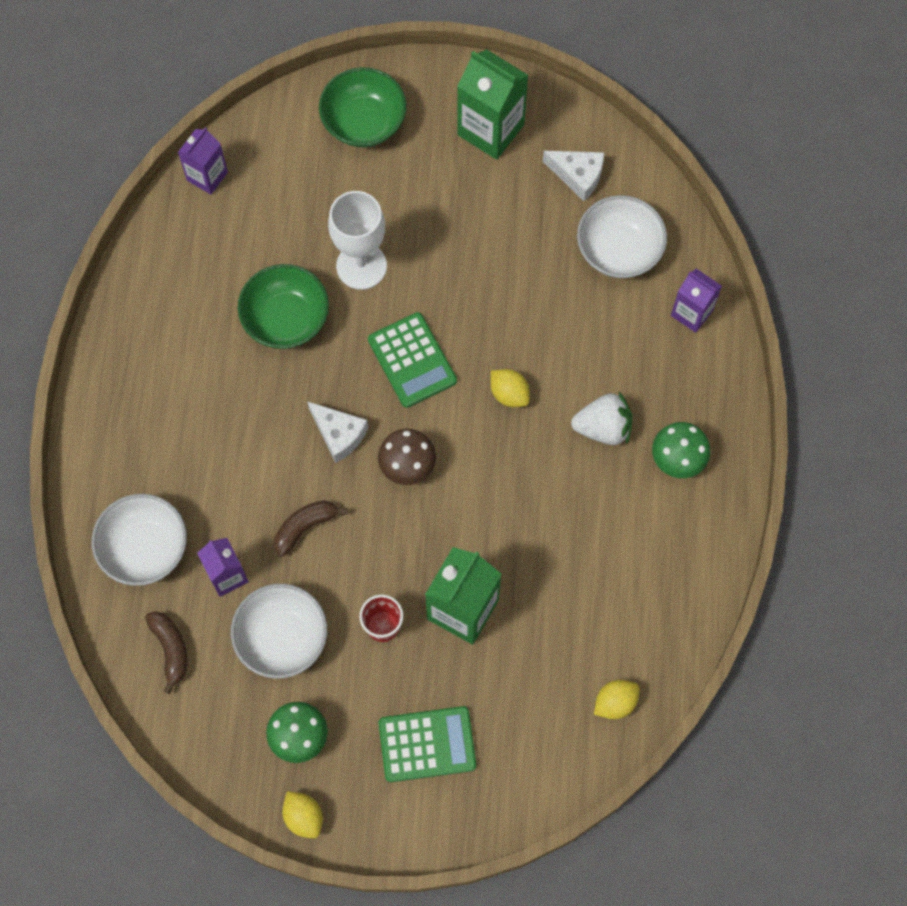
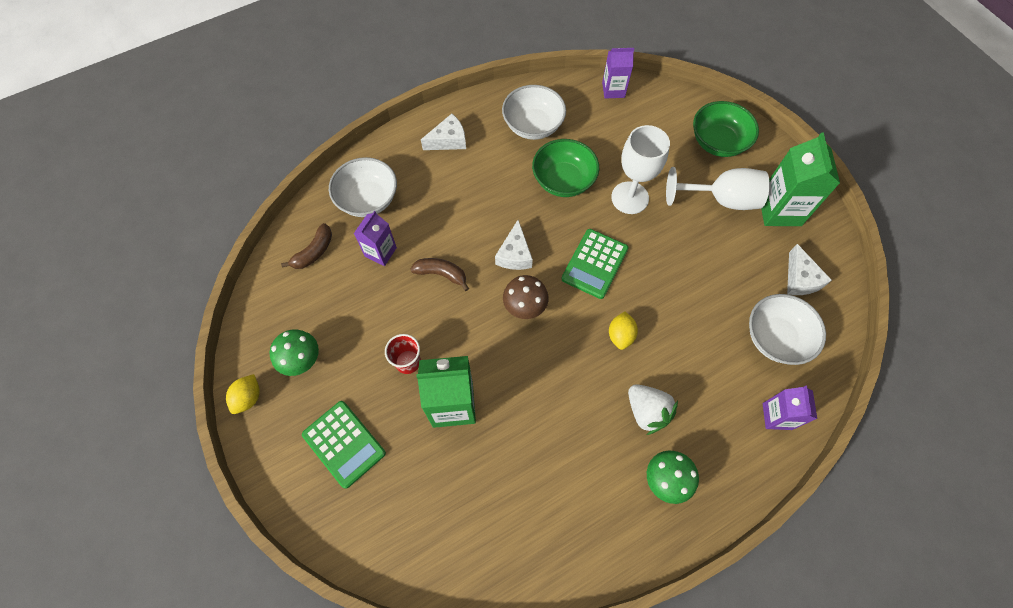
camera: 55 degrees right, 5 degrees down
(132, 406) = (448, 140): none -> white cheese
(282, 638) = (361, 308): white bowl -> white bowl (533, 125)
(435, 175) = (721, 199): none -> white goblet
(615, 702) = (455, 558): yellow lemon -> none

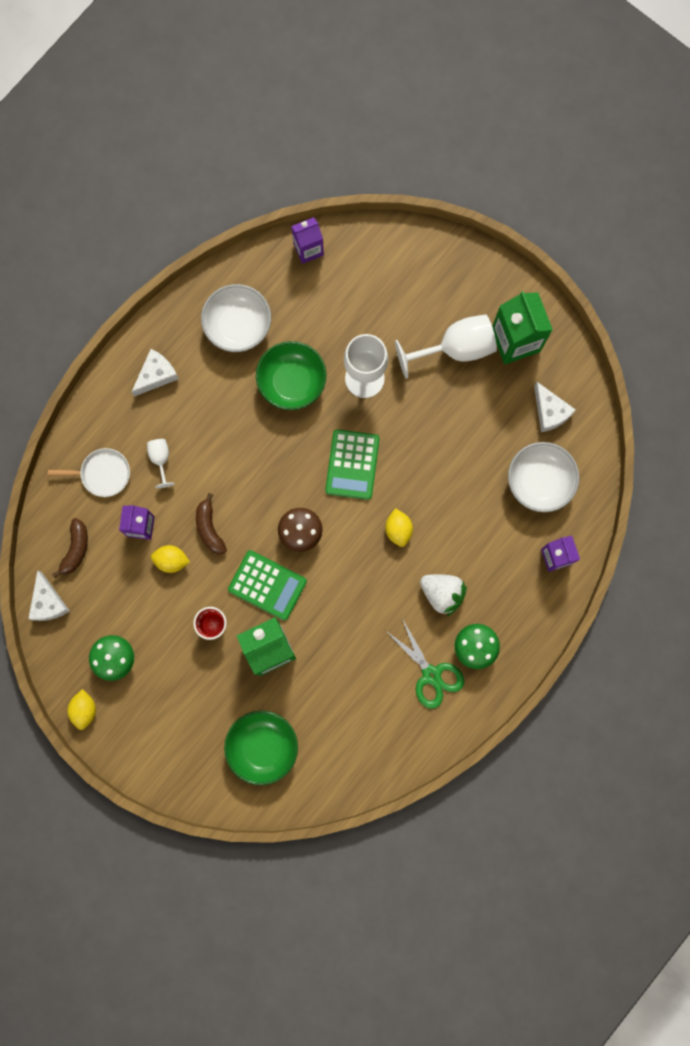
camera: 20 degrees left, 15 degrees up
(344, 444) = (188, 718): green calculator -> green calculator (267, 585)
(368, 199) = (103, 473): white bowl -> white pan
(394, 290) = (171, 560): none -> yellow lemon
(423, 204) = (160, 459): none -> white goblet
(441, 274) = (209, 528): brown banana -> brown banana turned 105 degrees counterclockwise
(514, 254) = (272, 482): white cheese -> white cheese (48, 602)
(610, 492) = (431, 674): none -> green scissors
(718, 142) = (436, 279): green bowl -> green bowl (262, 746)

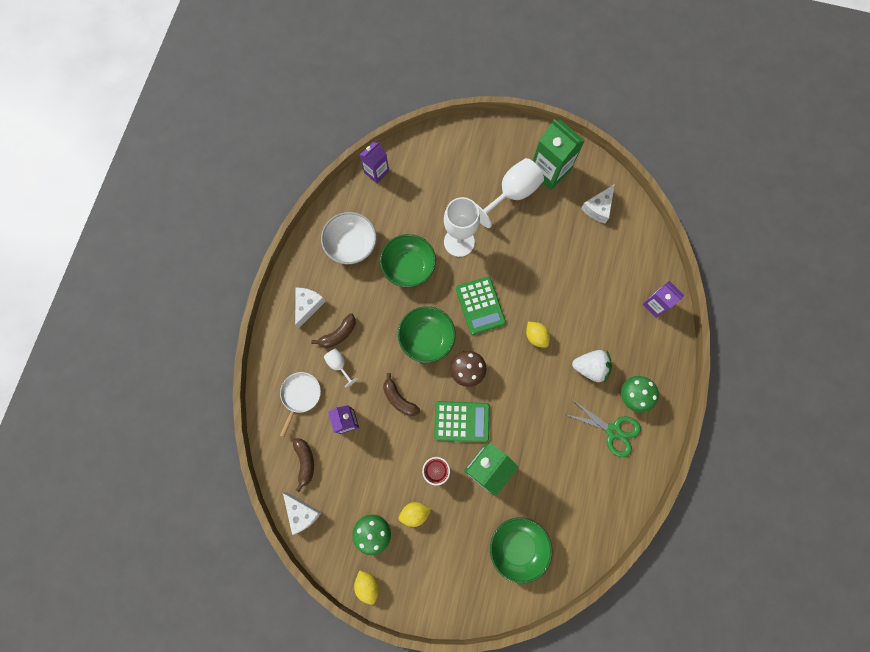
camera: 25 degrees left, 5 degrees down
(103, 473) = (300, 395): white pan -> white pan turned 45 degrees counterclockwise
(171, 560) = (381, 436): yellow lemon -> yellow lemon (414, 513)
(175, 424) = (338, 334): none -> brown banana
(273, 474) = (427, 338): none -> green bowl
(539, 481) = (616, 258): white bowl -> none
(550, 412) = (598, 208): white cheese -> white cheese turned 90 degrees clockwise

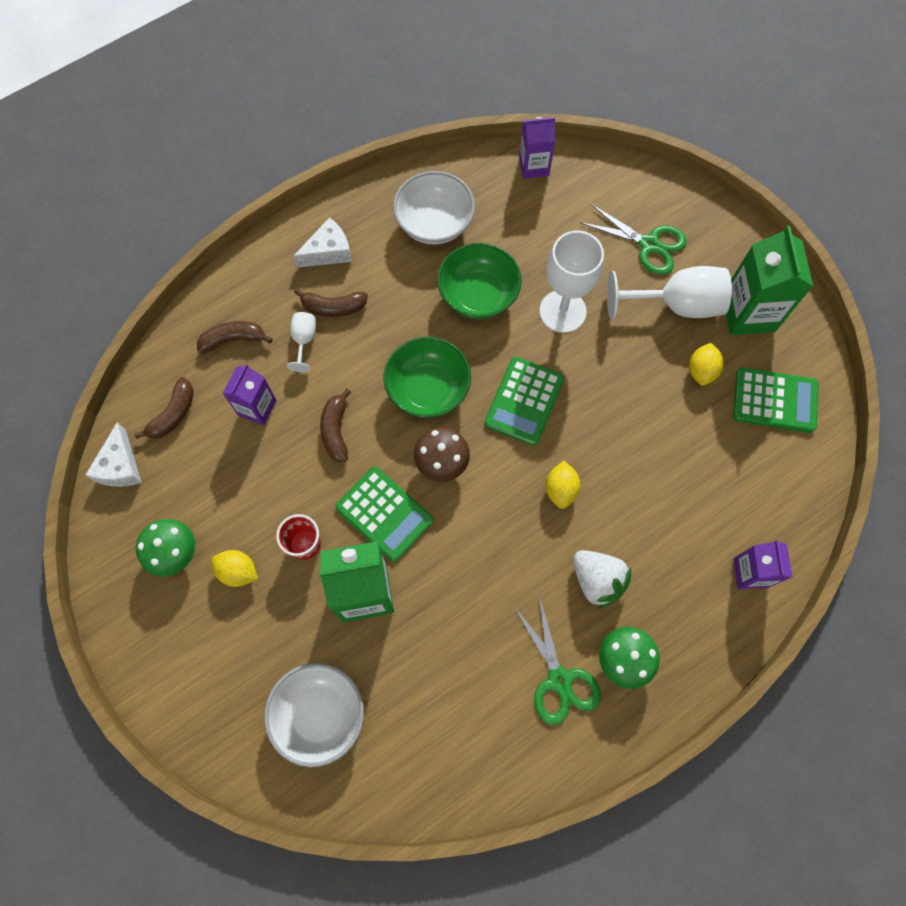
camera: 40 degrees right, 5 degrees down
(300, 395) = (234, 339): white pan -> brown banana
(367, 585) = (115, 605): yellow lemon -> yellow lemon (701, 370)
(472, 171) = (649, 244): none -> green scissors
(517, 547) = (319, 714): green bowl -> white bowl
(598, 208) = (774, 400): white cheese -> green calculator

